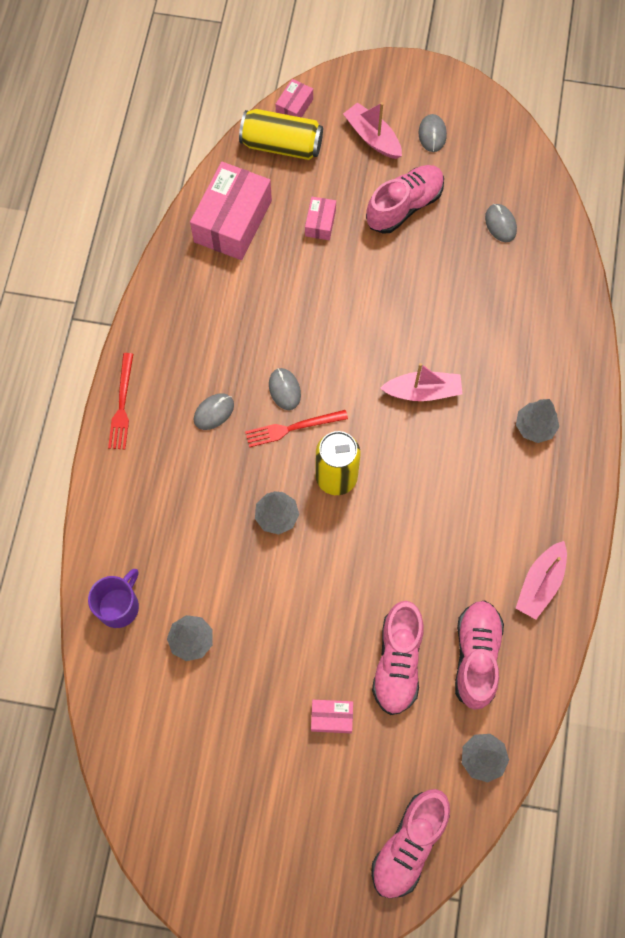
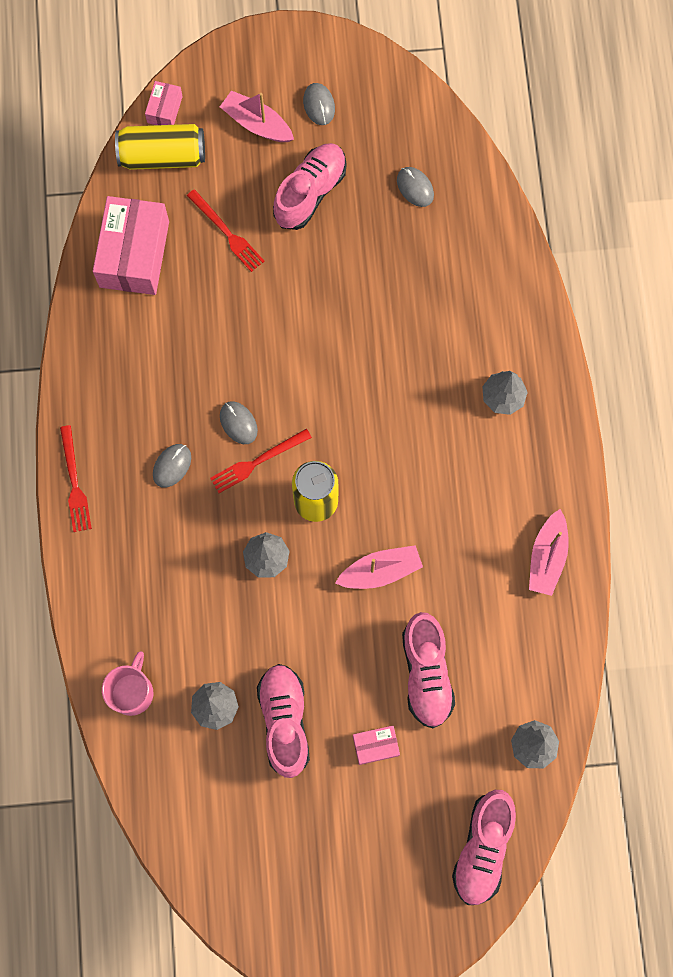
camera: 15 degrees left, 5 degrees up
(119, 606) = (132, 692): purple mug -> pink mug
(320, 223) = (227, 233): pink box -> red fork
(423, 391) = (380, 388): pink boat -> pink boat (380, 571)
(476, 656) = (502, 647): pink shoe -> pink shoe (284, 721)

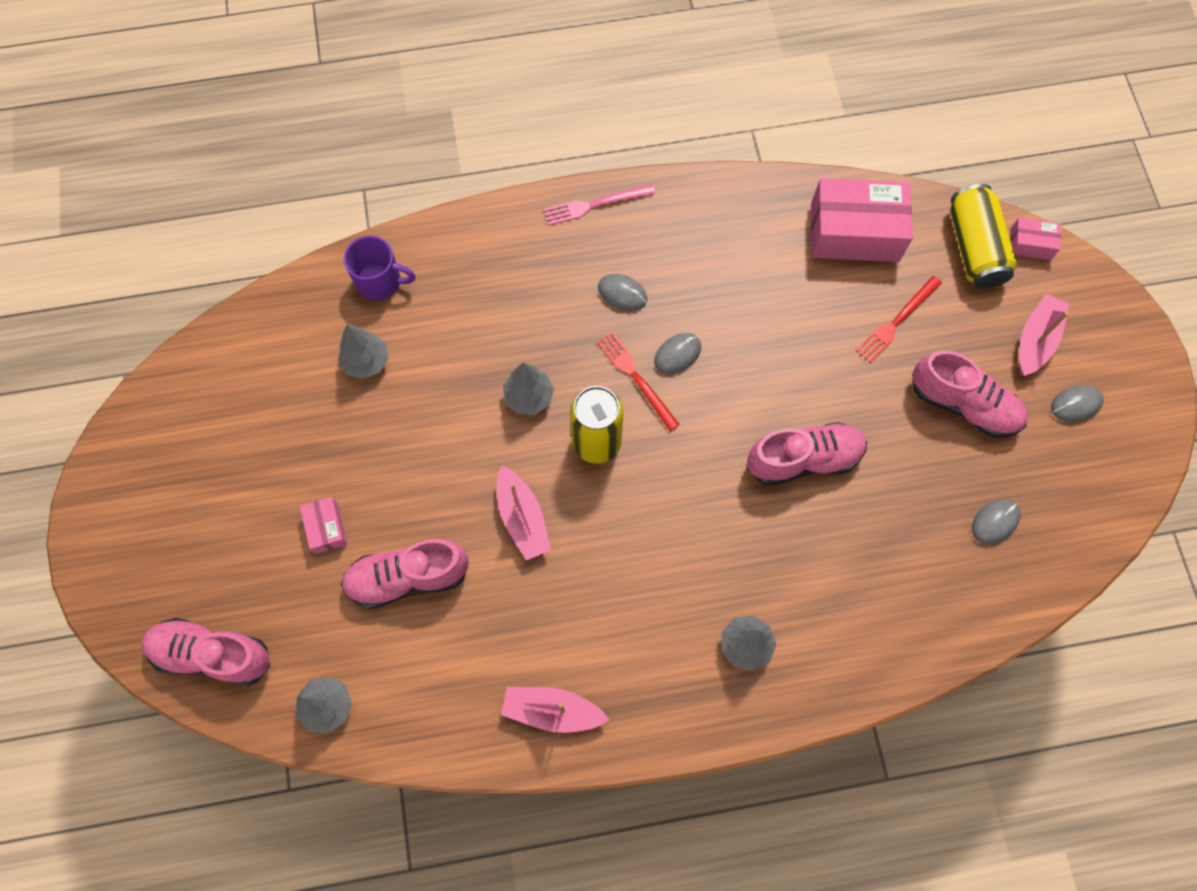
camera: 85 degrees right, 5 degrees down
(74, 483) = (594, 205): red fork -> pink fork
(132, 692) = (380, 281): pink mug -> purple mug
(284, 721) = (352, 431): pink shoe -> pink shoe (804, 459)

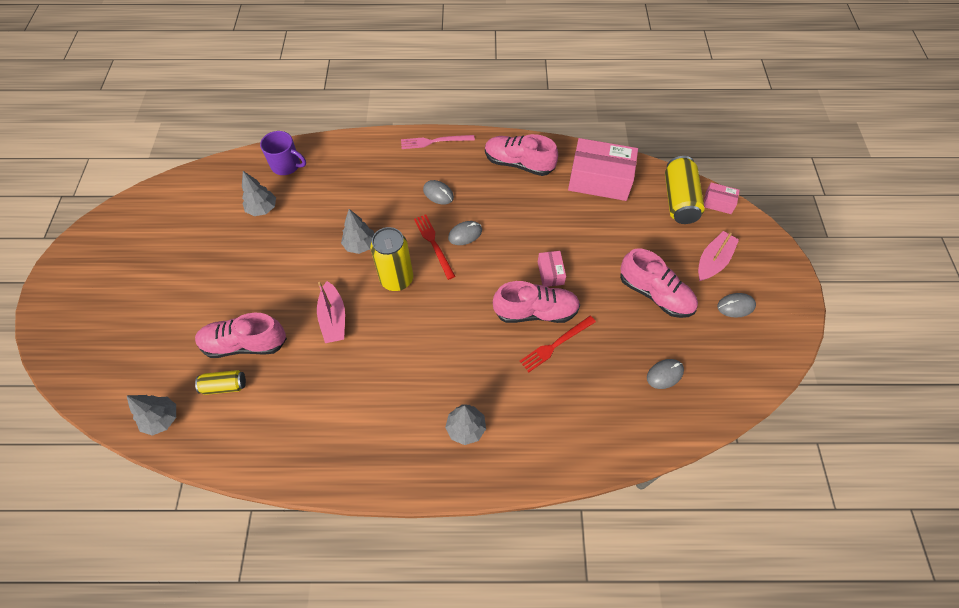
camera: 10 degrees right, 10 degrees down
(212, 655) = (98, 371): pink shoe -> pink shoe (519, 163)
(326, 528) = (202, 304): pink box -> pink box (550, 273)
(399, 644) = (224, 386): none -> yellow can
(552, 711) = (316, 450): pink boat -> none
(896, 322) = (617, 236): red fork -> red fork (555, 345)

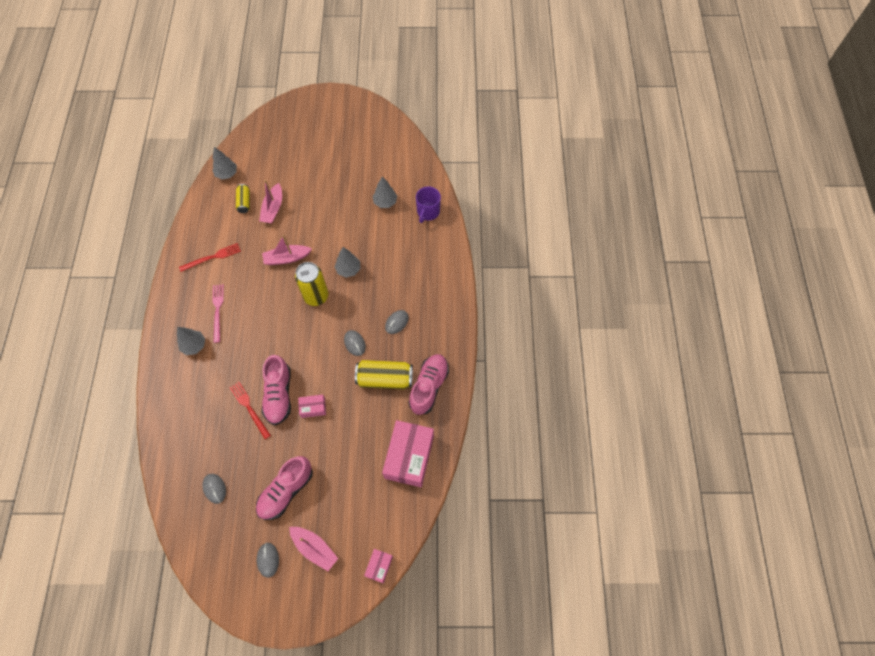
camera: 90 degrees right, 5 degrees up
(245, 344) = (273, 208): pink shoe -> pink boat
(433, 244) = (346, 320): red fork -> red fork (212, 257)
(434, 141) = (454, 317): pink fork -> pink fork (217, 310)
(679, 200) = (384, 528): yellow can -> yellow can (385, 379)

